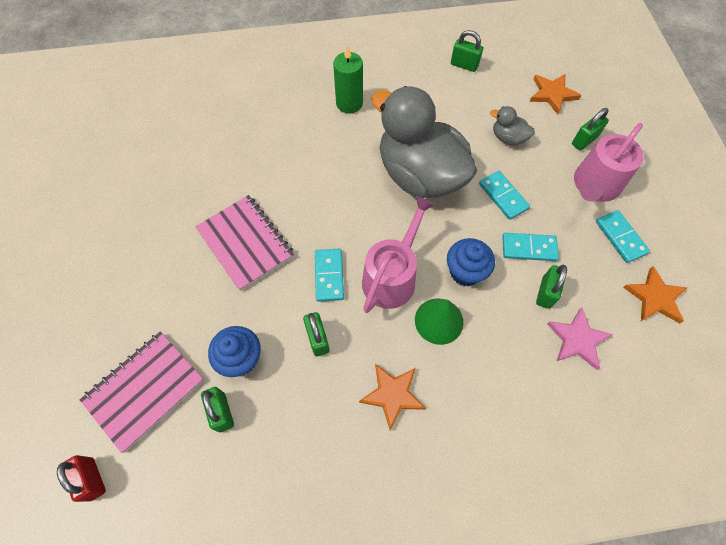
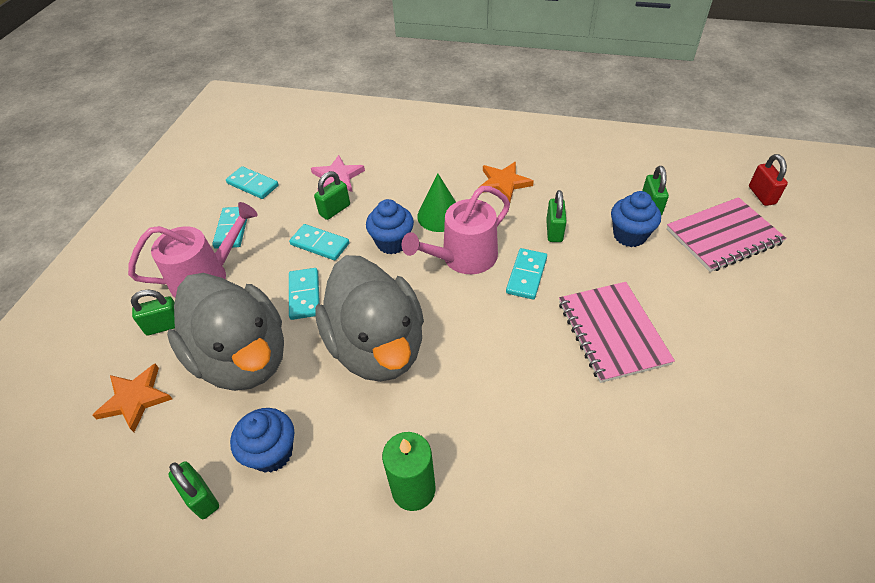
camera: 155 degrees left, 15 degrees down
(442, 95) = (272, 453): none -> blue cupcake
(508, 138) = (243, 358): grey duck -> grey duck, size x2.47
(655, 297) = (252, 185): orange star -> turquoise domino

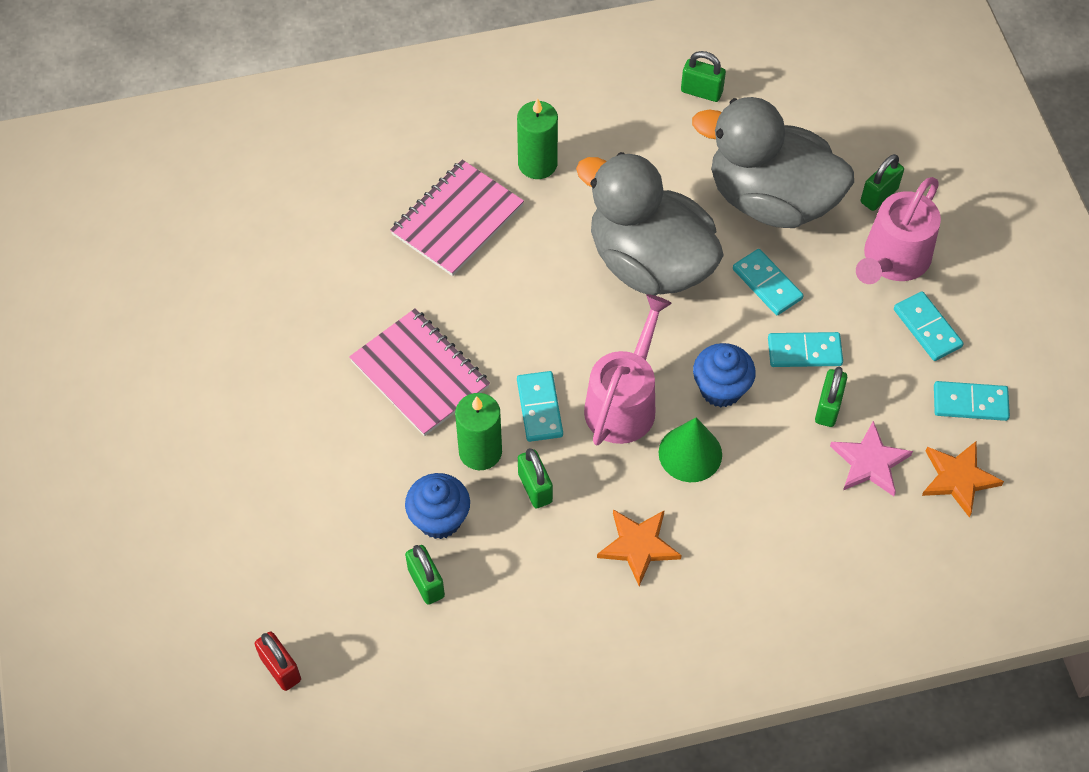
camera: 150 degrees right, 10 degrees up
(135, 399) = (832, 129): orange star -> orange star (958, 478)
(272, 453) = (673, 141): blue cupcake -> none
(584, 264) = (480, 451): none -> green candle
(723, 236) = (322, 566): pink notebook -> pink notebook (457, 220)

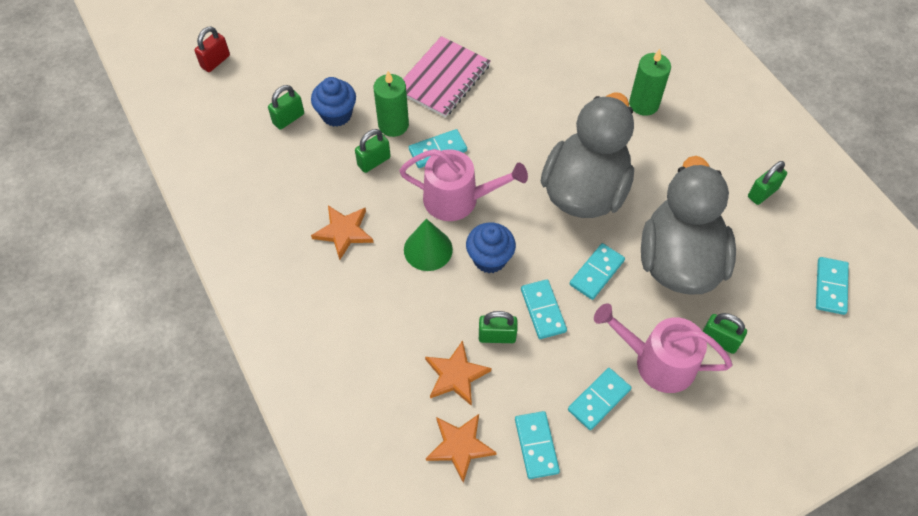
camera: 75 degrees right, 0 degrees up
(457, 220) = (575, 69): pink notebook -> none
(701, 92) = (762, 193): green padlock -> green padlock turned 45 degrees clockwise
(837, 75) = (831, 287): none -> turquoise domino
(870, 462) = (456, 375): pink star -> orange star

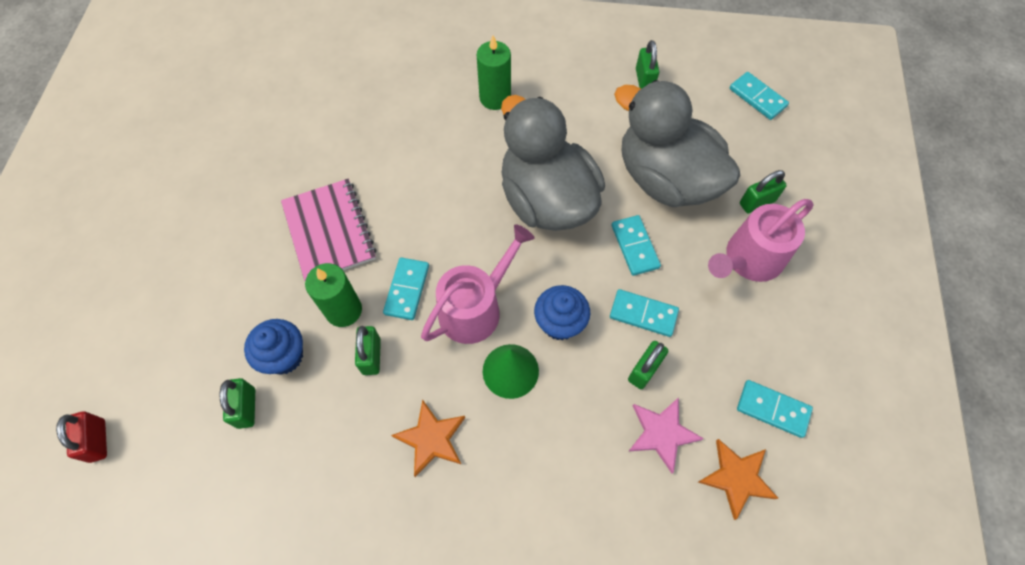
camera: 55 degrees left, 5 degrees up
(456, 375) = (662, 433): orange star -> pink star
(599, 400) = (758, 328): turquoise domino -> none

